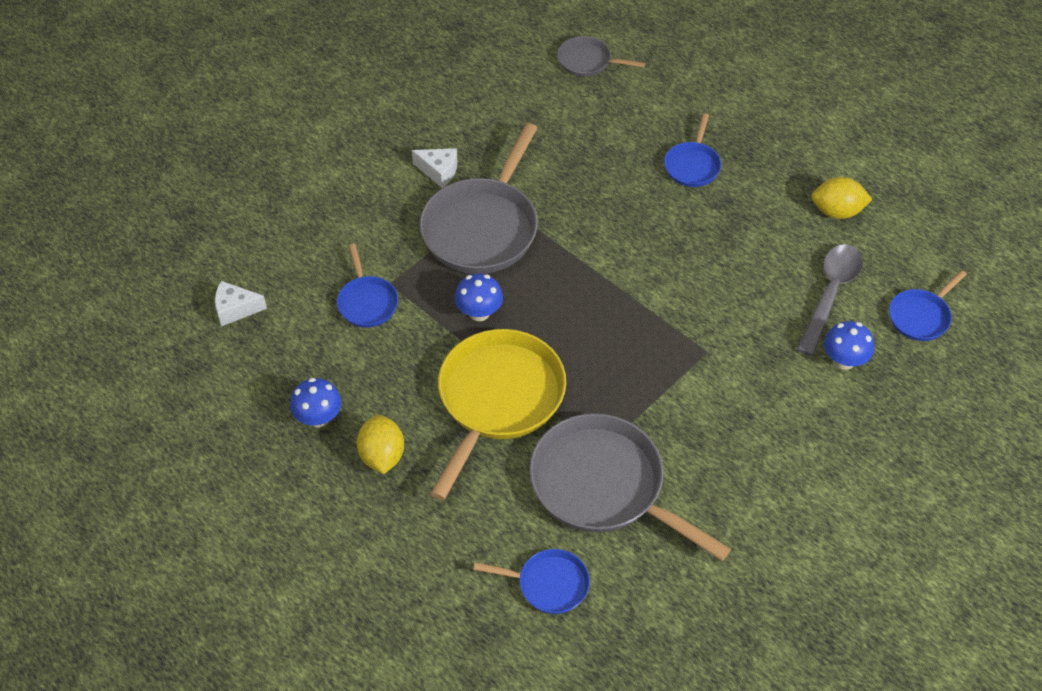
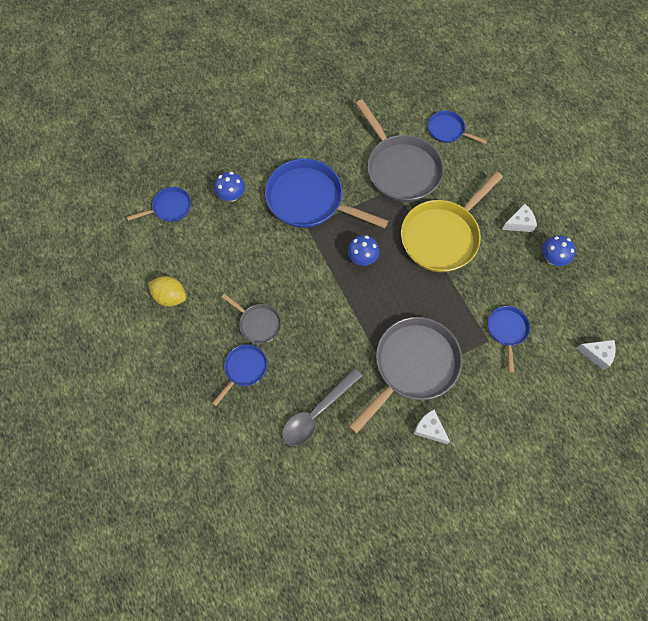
camera: 160 degrees left, 15 degrees up
(382, 456) = (519, 223): yellow lemon -> white cheese
(479, 312) = (435, 298): blue mushroom -> blue mushroom (362, 258)
(588, 61) = (273, 507): grey pan -> grey pan (258, 323)
(723, 390) = (309, 200): none -> blue pan
(830, 294) = (213, 239): grey spoon -> grey spoon (317, 412)

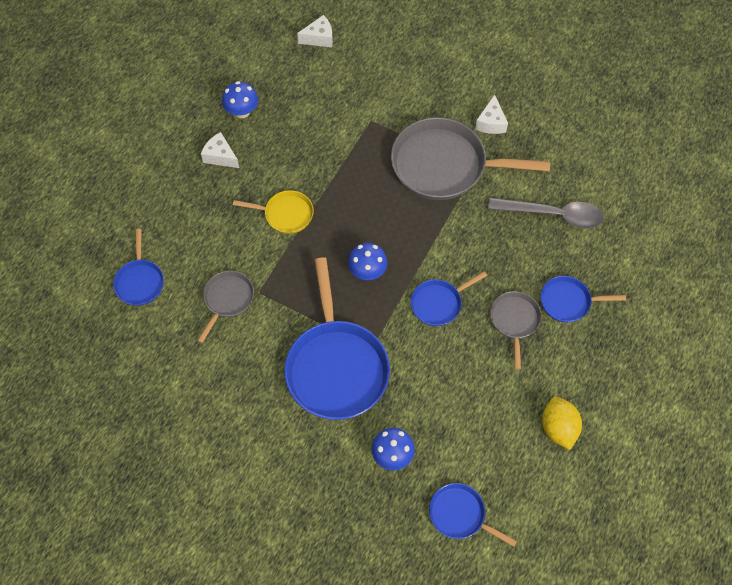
camera: 125 degrees left, 5 degrees down
(400, 168) = (227, 300): grey pan -> grey pan, size x0.50
(442, 236) = (285, 214): yellow pan -> yellow pan, size x0.50
(507, 331) = (349, 111): blue pan -> blue pan (439, 303)
(596, 354) = (319, 38): white cheese -> white cheese turned 90 degrees clockwise

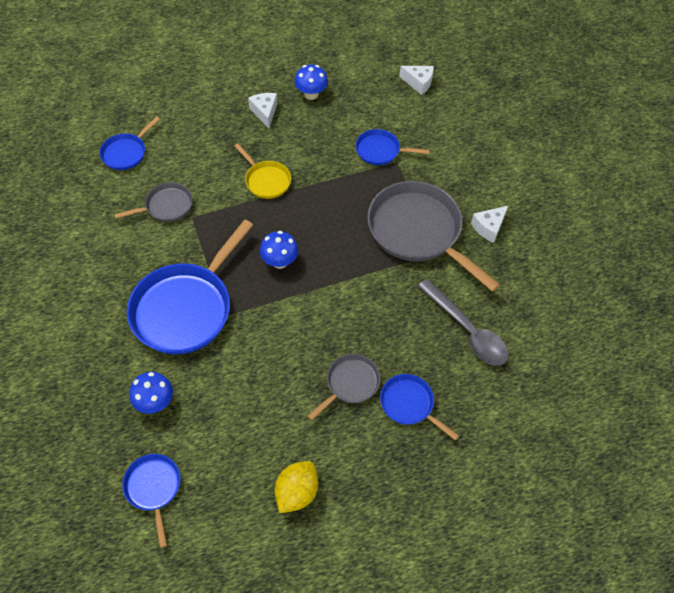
camera: 40 degrees right, 5 degrees down
(439, 303) = (307, 324): blue pan -> blue pan (380, 151)

